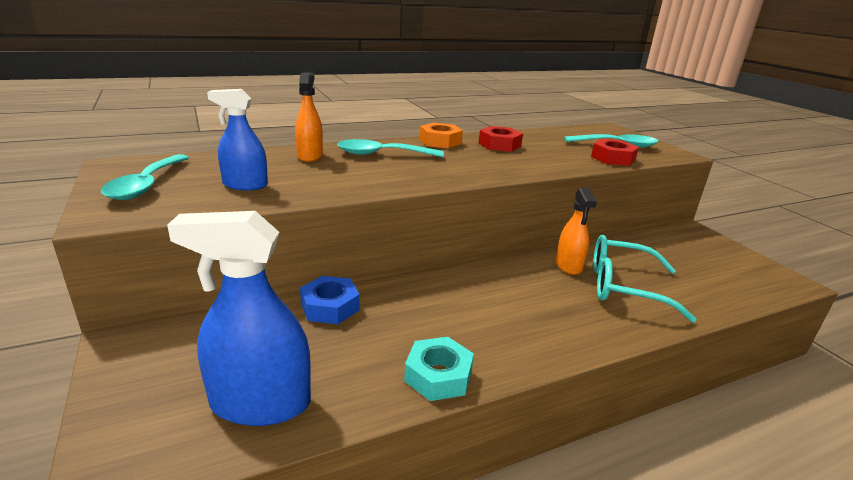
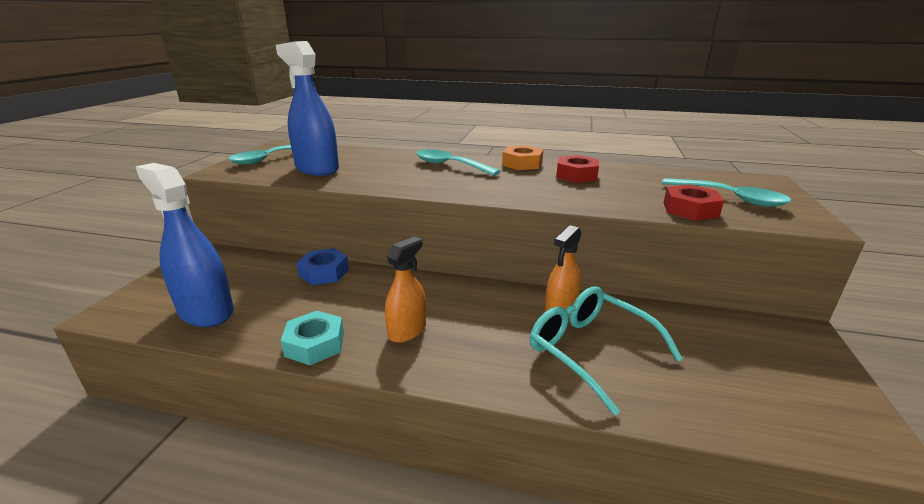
camera: 40 degrees right, 0 degrees up
(245, 185) = (317, 169): blue spray bottle -> blue spray bottle, size x1.63
(310, 156) = (395, 158): orange spray bottle -> orange spray bottle (407, 330)

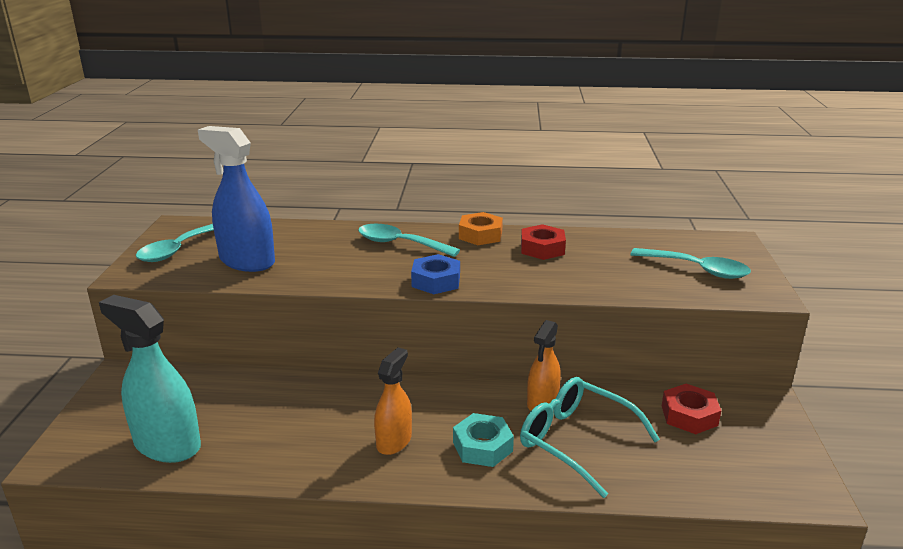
camera: 10 degrees left, 0 degrees up
(206, 311) = (167, 445): blue spray bottle -> turquoise spray bottle
(315, 344) = (304, 466): turquoise nut -> turquoise nut (482, 447)
(324, 272) = (278, 384): blue nut -> blue nut (436, 281)
(690, 209) = (658, 288): red nut -> red nut (689, 415)

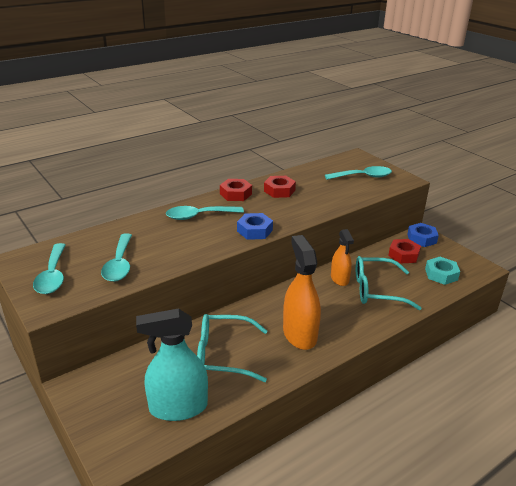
camera: 40 degrees left, 5 degrees up
(247, 261) = (119, 264): blue spray bottle -> turquoise spoon
(281, 418) = (223, 355): none -> turquoise glasses
(394, 441) = (299, 334): orange spray bottle -> orange spray bottle, size x1.63
(480, 235) = (235, 194): orange nut -> red nut
(482, 447) = (343, 314): turquoise nut -> turquoise nut (441, 274)
(756, 406) = (421, 238): none -> blue nut

